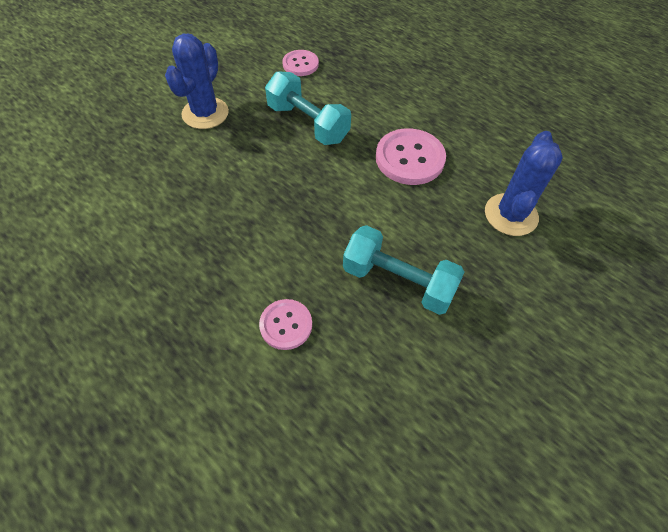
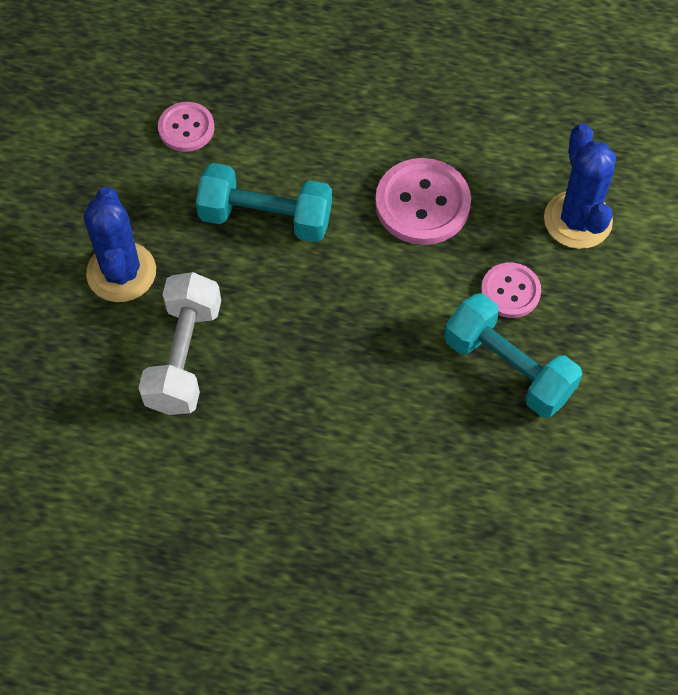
camera: 30 degrees left, 5 degrees up
(199, 170) = (184, 356): none -> white dumbbell
(286, 325) = (427, 482): pink button -> pink button (510, 291)
(398, 281) = (508, 368): turquoise dumbbell -> turquoise dumbbell turned 45 degrees clockwise

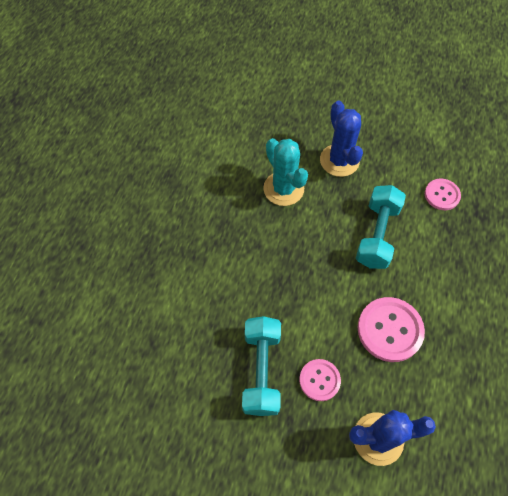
camera: 95 degrees right, 0 degrees up
(121, 272) = (339, 160): blue cactus -> blue cactus turned 75 degrees clockwise
(184, 356) = (283, 189): white dumbbell -> turquoise cactus
(508, 368) = (261, 370): turquoise dumbbell -> turquoise dumbbell turned 45 degrees counterclockwise

